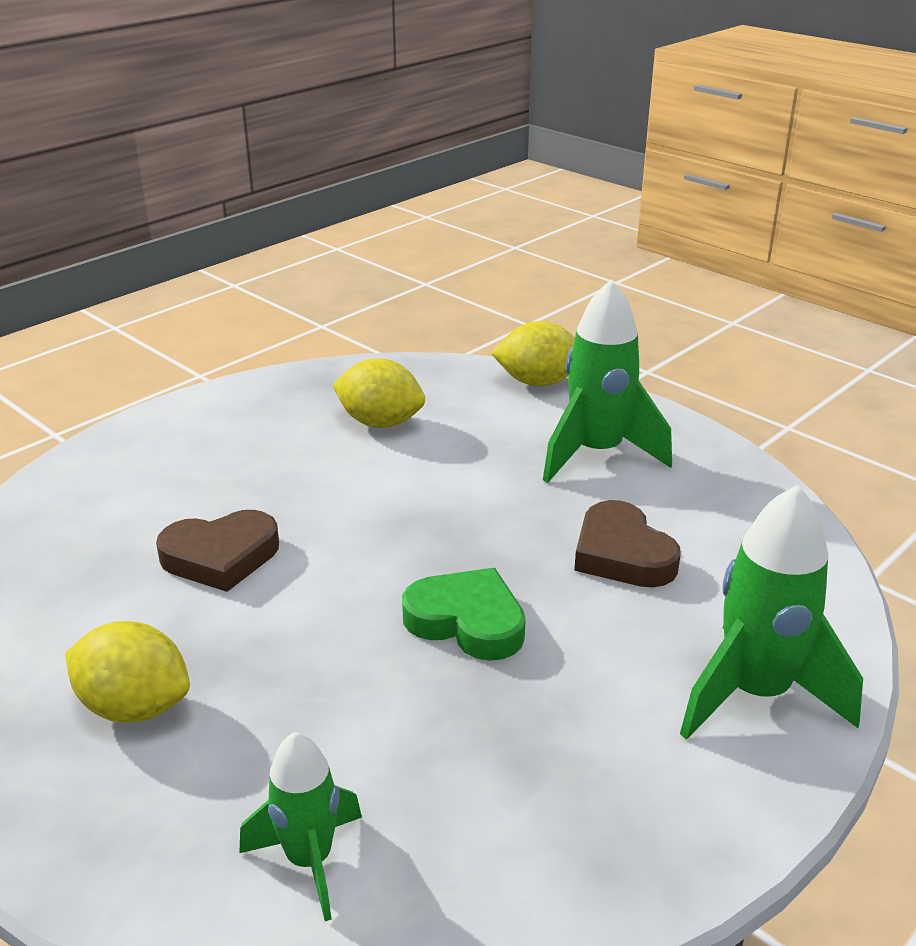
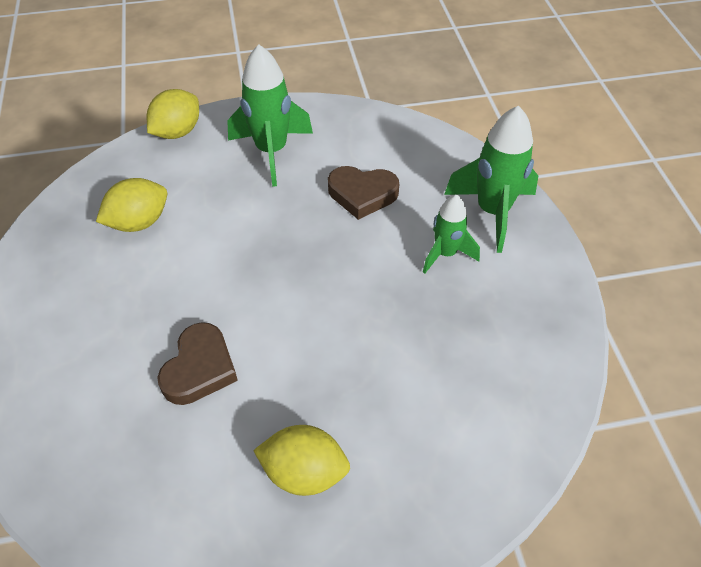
camera: 55 degrees left, 20 degrees up
(135, 707) = (304, 472): yellow lemon -> yellow lemon turned 45 degrees clockwise
(309, 860) = (477, 437): green rocket -> green rocket (445, 254)
(467, 621) = (360, 284): green heart -> none

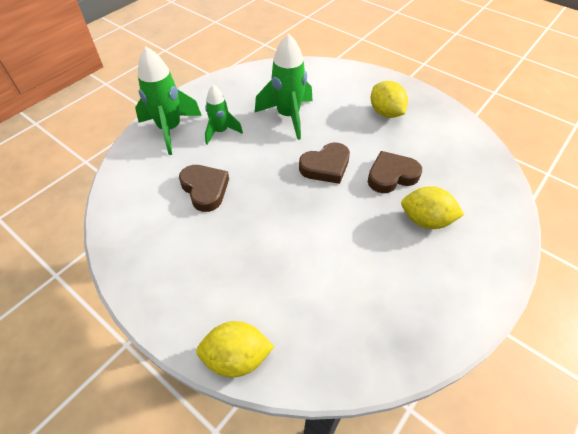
camera: 130 degrees left, 0 degrees up
(139, 222) = (346, 290): yellow lemon -> yellow lemon (425, 220)
(271, 151) = (204, 267): green rocket -> green rocket (288, 116)
(284, 314) = (326, 166): none -> brown heart

